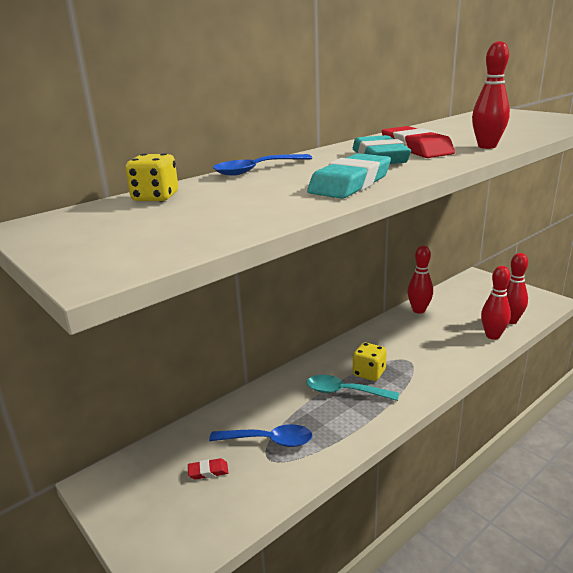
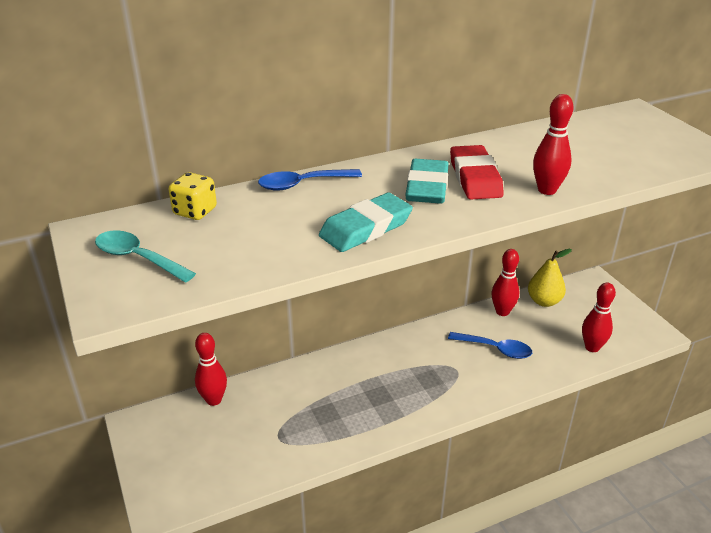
camera: 15 degrees right, 10 degrees up
(208, 471) = (224, 436): red eraser -> none
(269, 441) = (286, 421): blue spoon -> blue spoon (495, 349)
(344, 392) = (376, 389): turquoise spoon -> turquoise spoon (138, 258)
(369, 373) = (410, 374): yellow dice -> none
(447, 297) = (544, 301): none -> yellow pear
(492, 336) = (560, 361): red bowling pin -> red bowling pin (214, 400)

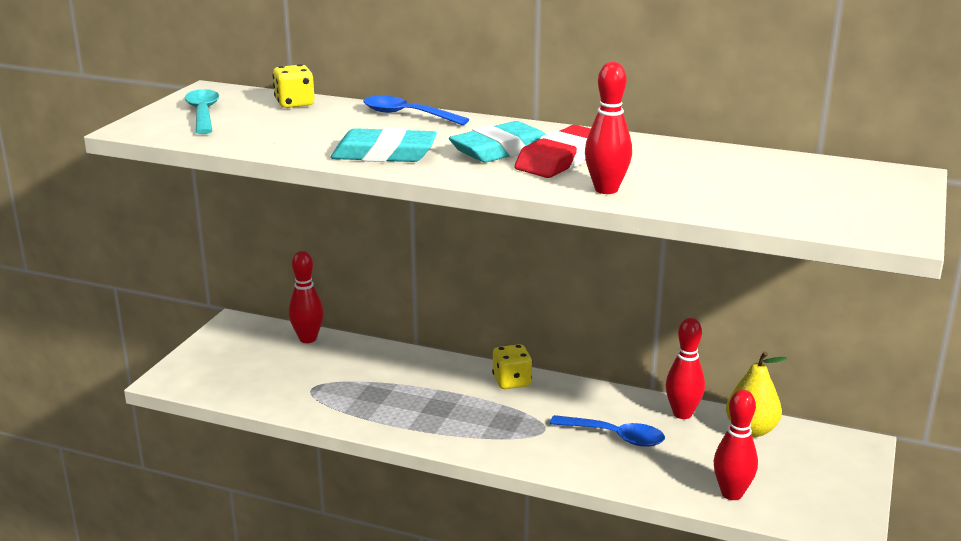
camera: 45 degrees right, 10 degrees down
(391, 348) = (511, 381): none -> yellow dice
(495, 349) = (615, 436): blue spoon -> blue spoon turned 45 degrees counterclockwise

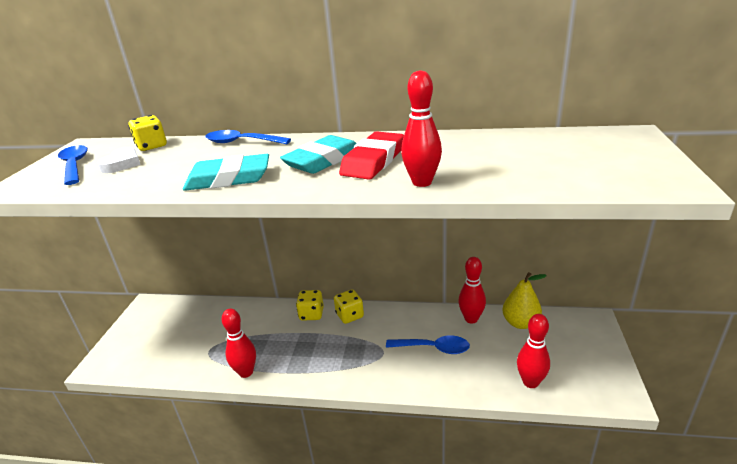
camera: 10 degrees left, 5 degrees up
(203, 113) = (75, 165): turquoise spoon -> blue spoon
(259, 120) = (122, 164): none -> white heart
(308, 339) = (201, 308): red bowling pin -> red bowling pin (246, 372)
(459, 371) = (311, 314): none -> yellow dice

